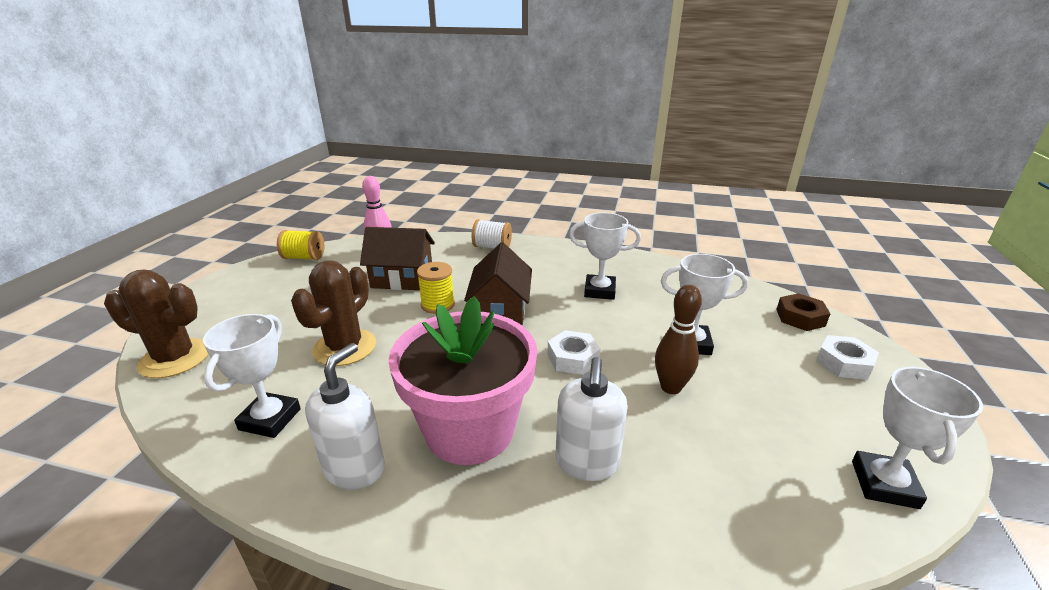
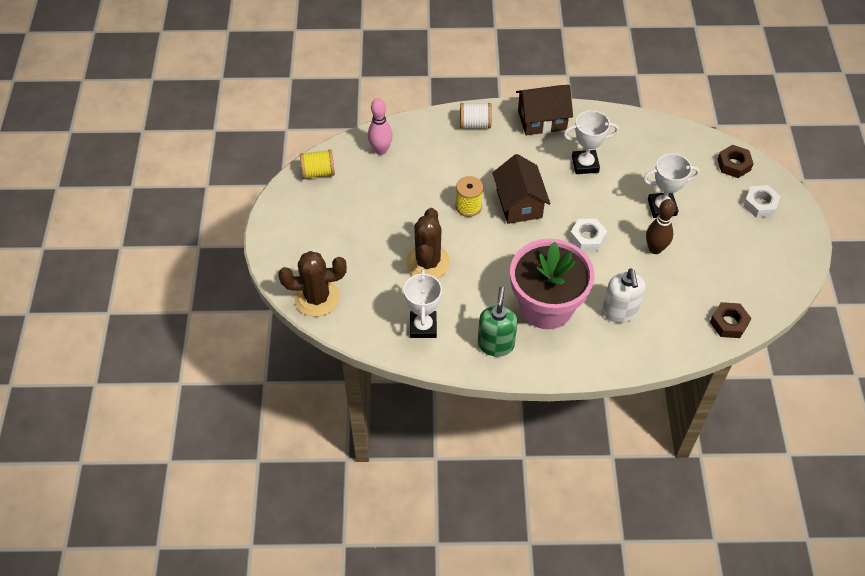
camera: 15 degrees left, 25 degrees up
(355, 468) = (496, 344): white soap dispenser -> green soap dispenser
(402, 279) = (422, 182): brown house -> brown house (542, 120)
(795, 527) = (729, 323): none -> brown nut
(884, 484) = (773, 289): white trophy -> none

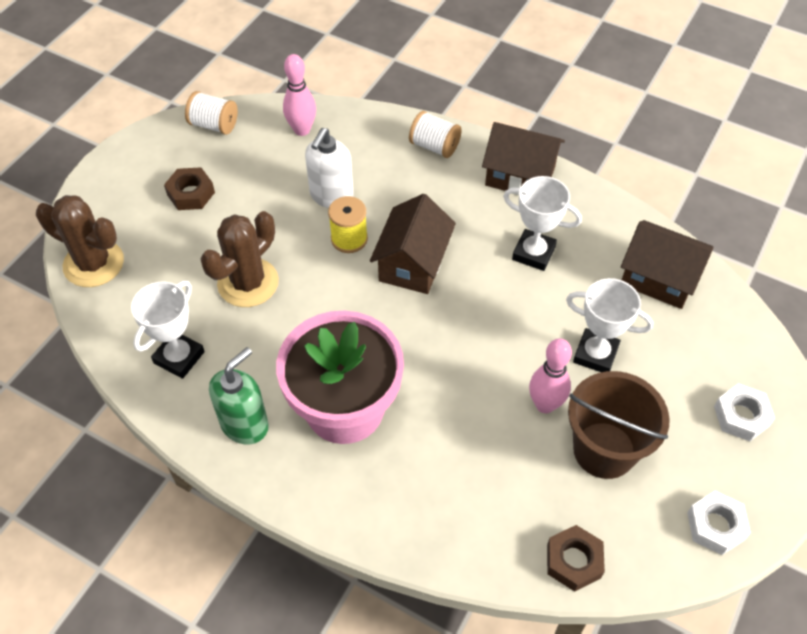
camera: 30 degrees right, 0 degrees up
(318, 172) = (214, 125): yellow spool -> white spool
(587, 238) = (465, 347): white nut -> white nut (715, 526)
(619, 312) = (433, 465): white soap dispenser -> white soap dispenser (331, 196)
(655, 249) = (545, 404): brown bowling pin -> pink bowling pin
(665, 147) = (659, 278): none -> brown house
(703, 258) = (604, 450): none -> brown bucket
(734, 165) = (740, 344): brown nut -> brown nut (191, 193)

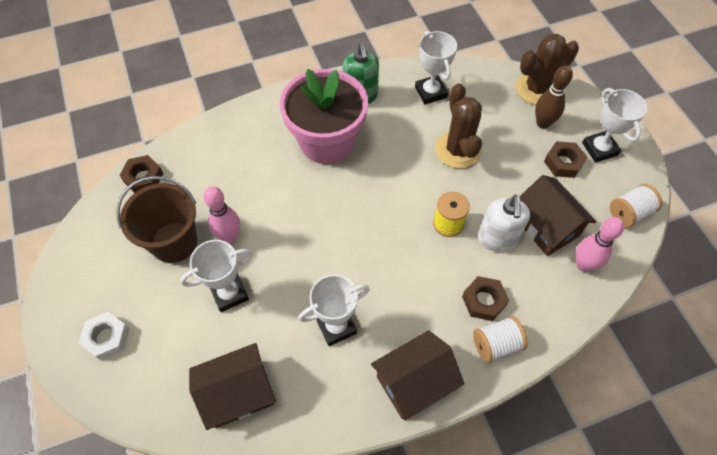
camera: 130 degrees right, 5 degrees up
(146, 234) = (543, 123): none -> brown bowling pin
(147, 176) = (599, 149): none -> white trophy
(331, 196) = (497, 239): white soap dispenser -> white soap dispenser turned 150 degrees counterclockwise
(404, 173) = (483, 301): none -> brown nut
(413, 263) = (395, 245): brown house -> brown house (546, 226)
(715, 526) = (80, 257): white nut -> none

